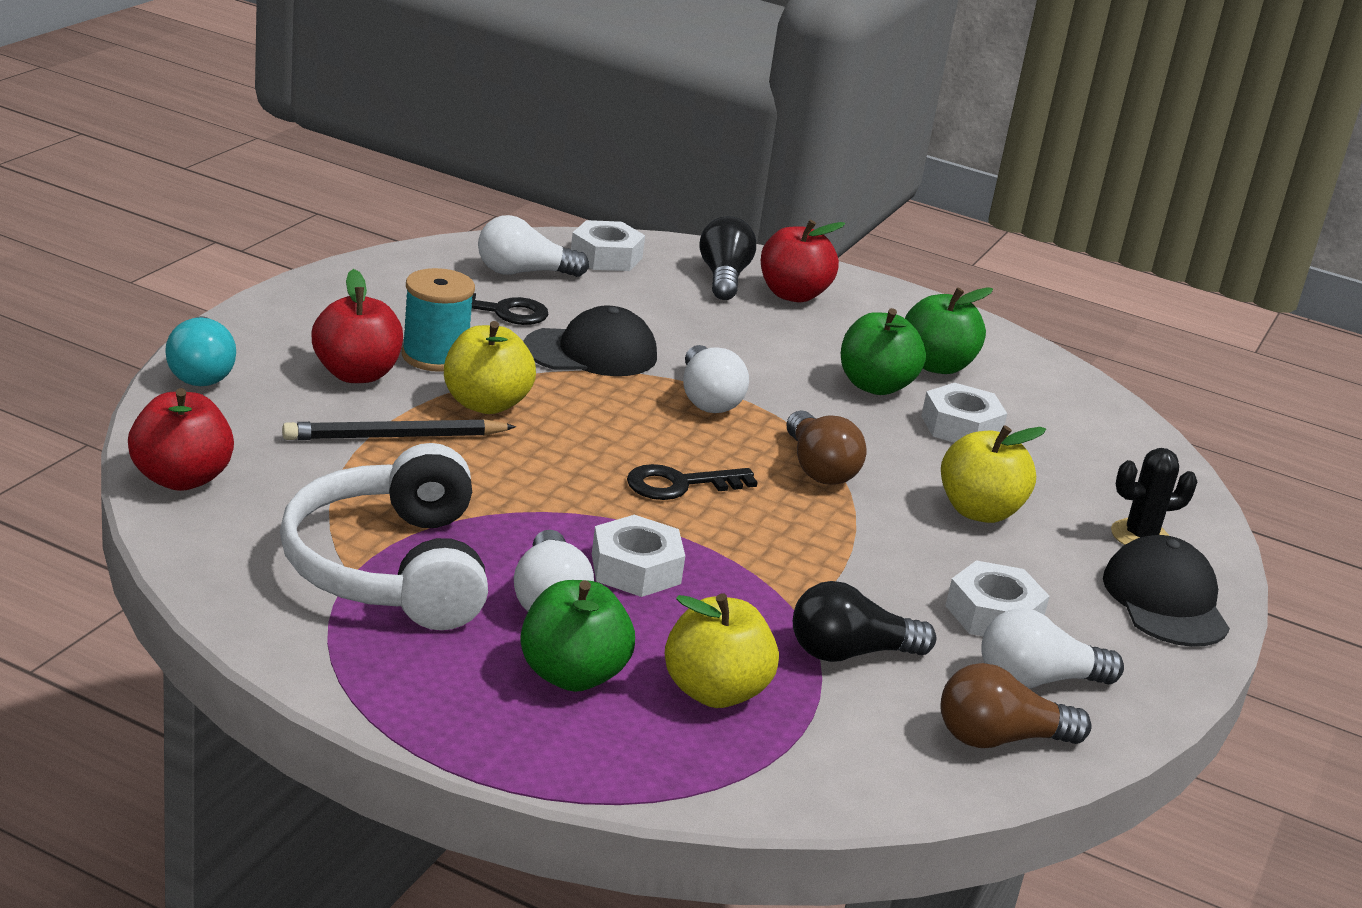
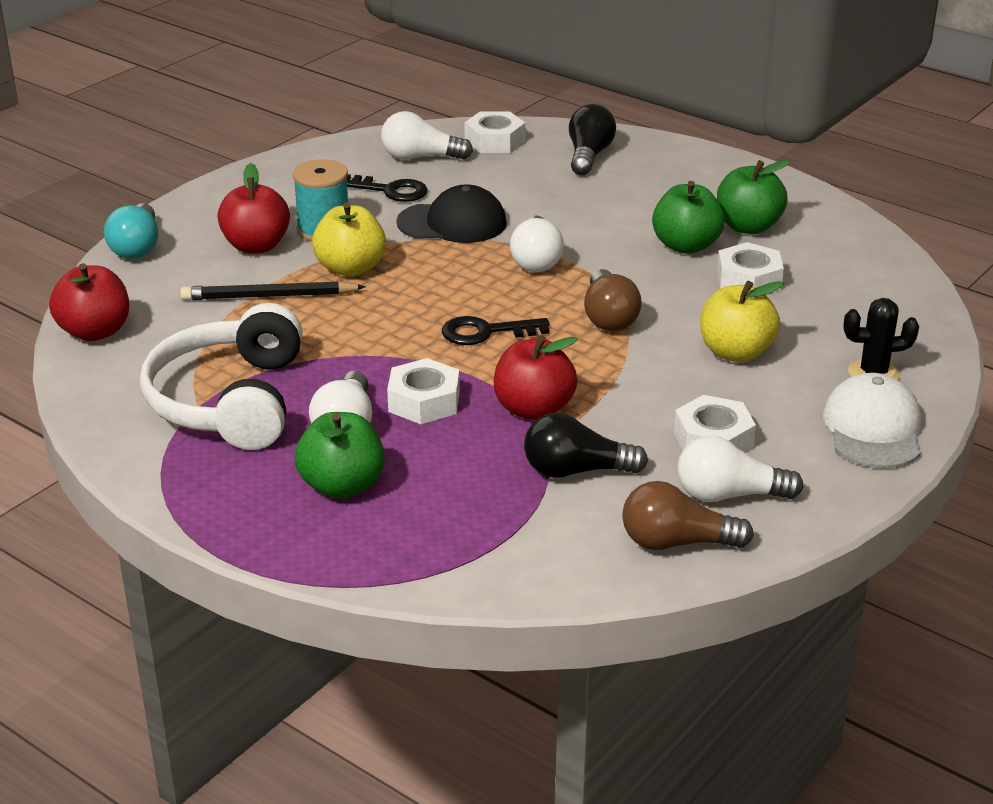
camera: 15 degrees right, 5 degrees up
(714, 691) = (452, 500): yellow apple -> none
(793, 294) = (644, 168): red apple -> red apple (533, 409)
(1165, 601) = (873, 428): black cap -> white cap

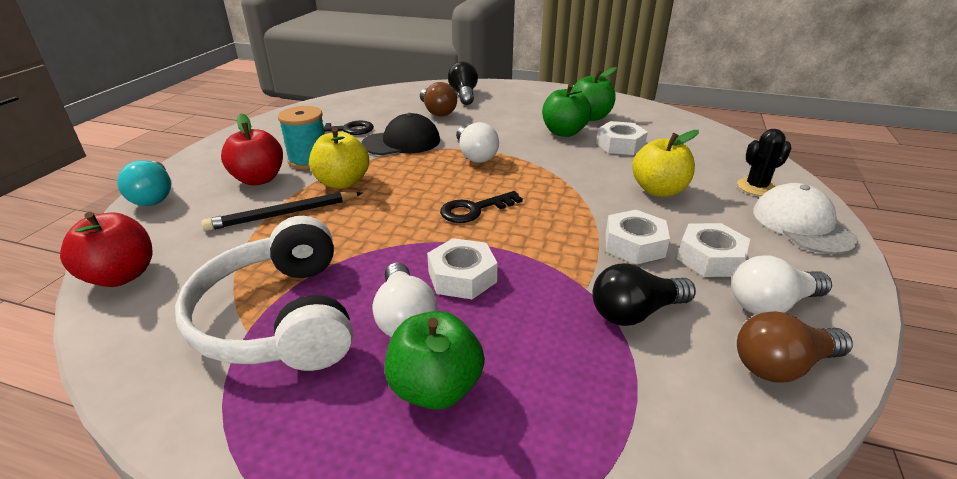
camera: 20 degrees left, 0 degrees up
(420, 157) = (357, 109): white light bulb -> none
(494, 141) = (400, 95): white nut -> white nut (634, 245)
(533, 409) = (556, 263): red apple -> none
(609, 317) = (554, 183): brown light bulb -> brown light bulb (437, 111)

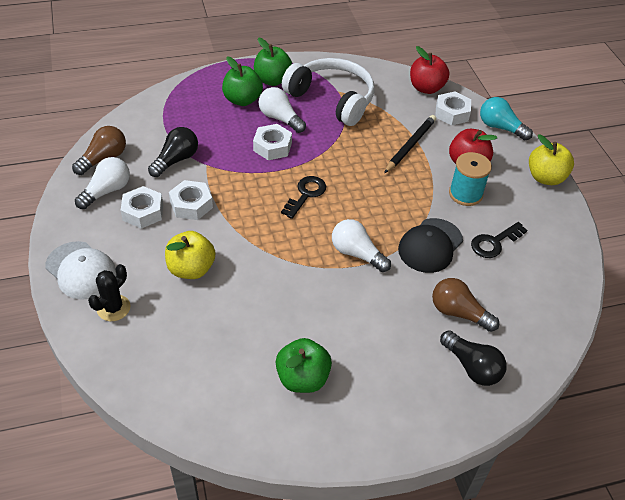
camera: 145 degrees right, 15 degrees up
(342, 182) = (413, 183): yellow apple -> yellow apple (545, 177)
(564, 132) = (310, 329): green apple -> green apple (272, 80)
(620, 145) = (246, 328): white nut -> white nut (452, 113)

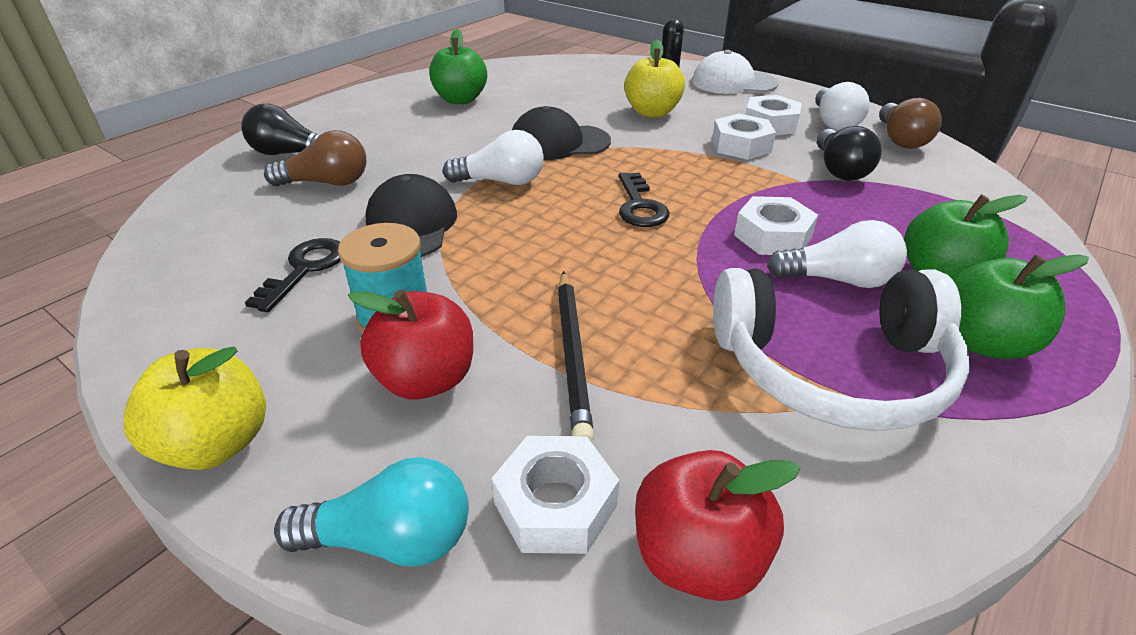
camera: 145 degrees right, 10 degrees down
(289, 271) = (559, 143): none -> black cap

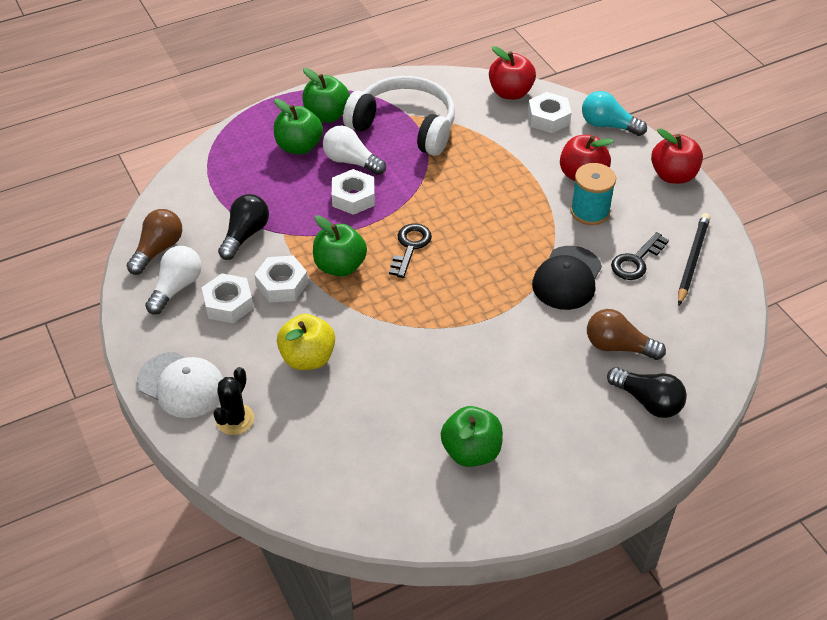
camera: 155 degrees left, 10 degrees up
(216, 443) = (673, 175): yellow apple -> red apple
(501, 181) = (488, 303): white light bulb -> none
(559, 143) = (419, 339): black cap -> none
(573, 355) = (512, 166): black pencil -> black pencil (692, 260)
(701, 171) = (340, 266): none -> green apple

